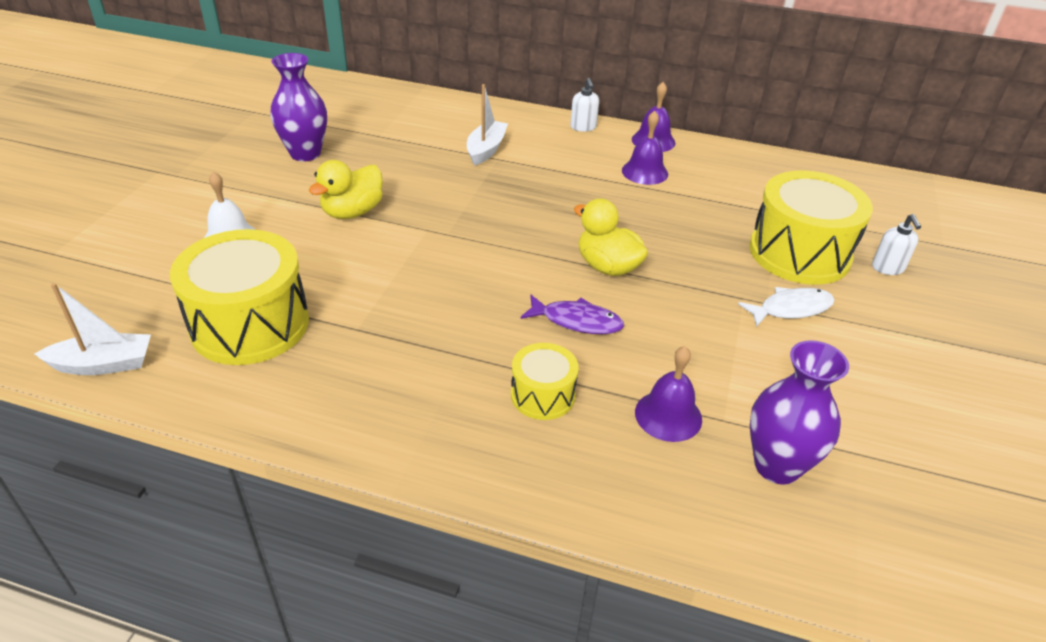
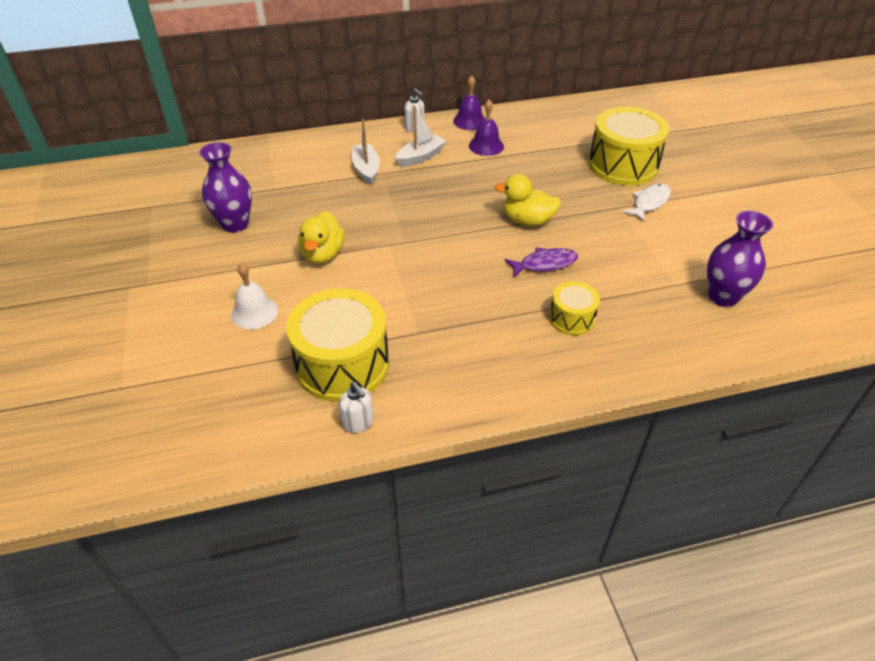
camera: 30 degrees left, 5 degrees up
(103, 364) = (270, 443): white boat -> white boat (420, 157)
(668, 415) = (647, 296): purple bell -> none
(888, 268) = (674, 155): white soap dispenser -> white soap dispenser (358, 422)

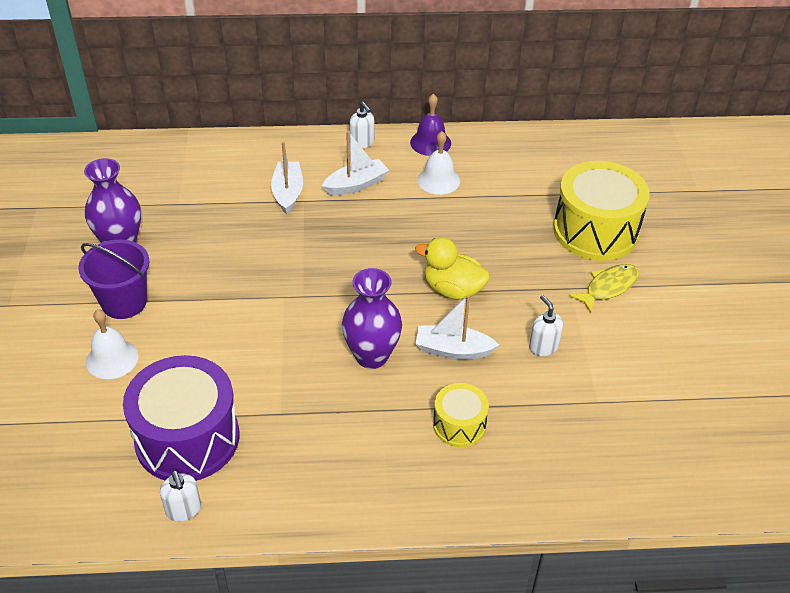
camera: 10 degrees right, 0 degrees up
(252, 267) = (124, 302): none -> purple bucket
(323, 254) = (206, 297): yellow duck -> none
(342, 364) = (187, 438): yellow drum -> purple drum
(486, 146) = (438, 180): purple bell -> white bell
(544, 264) = (453, 350): purple fish -> white boat
(616, 251) = (543, 347): none -> white soap dispenser
(649, 202) = (608, 287): white fish -> yellow fish
(723, 297) = (648, 427): purple vase -> purple vase (371, 356)

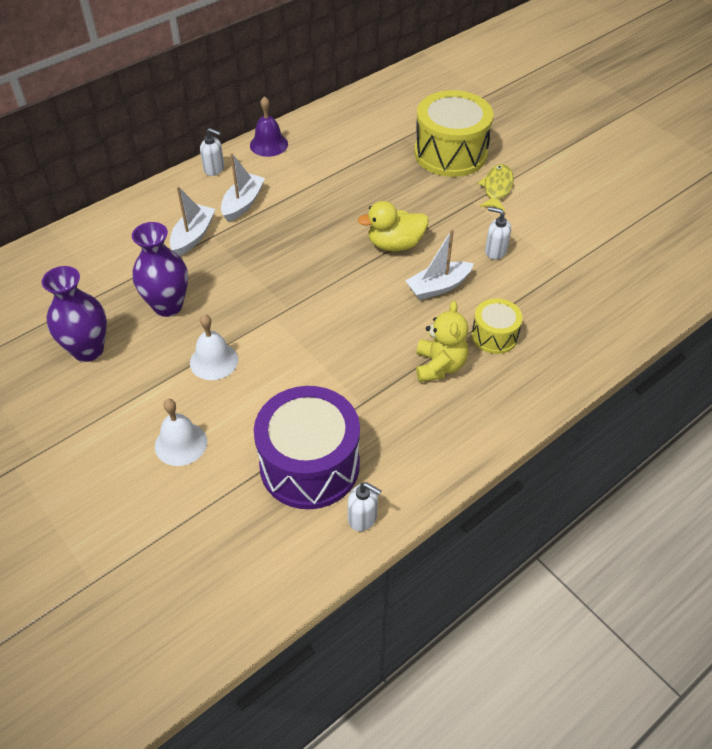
camera: 35 degrees left, 5 degrees up
(124, 302) = (142, 394): purple bucket -> none
(288, 193) = (193, 236): white boat -> white boat turned 60 degrees clockwise
(371, 356) = (386, 323): purple vase -> purple vase (168, 306)
(380, 422) = (439, 366): none -> yellow teddy bear
(438, 180) = (304, 170): white bell -> white bell (214, 361)

